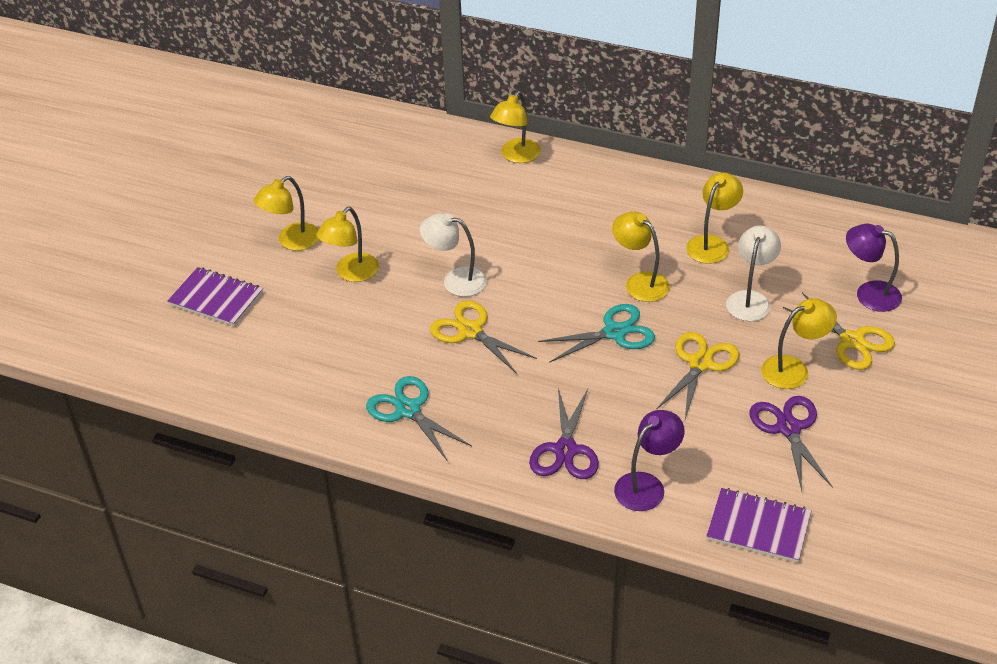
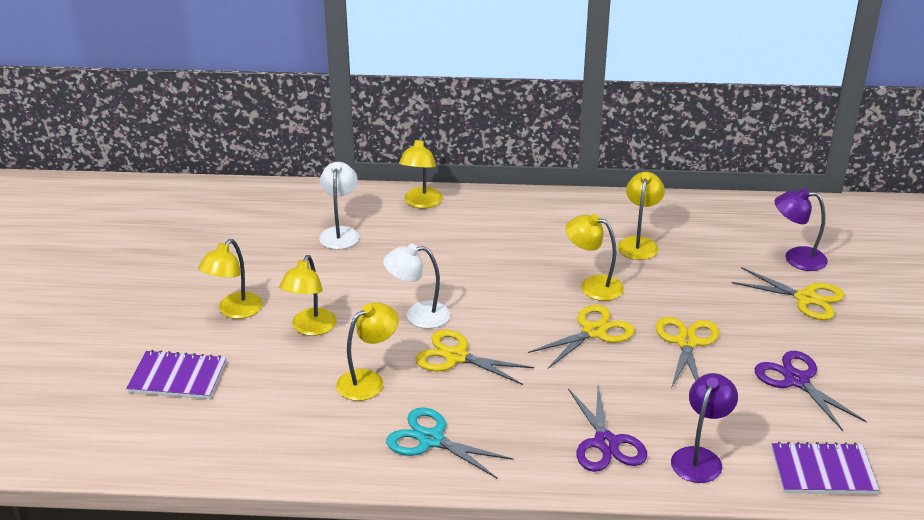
camera: 20 degrees left, 10 degrees down
(614, 333) = (594, 332): turquoise scissors -> yellow scissors
(750, 299) = (699, 281): white lamp -> white lamp (340, 233)
(793, 369) = (771, 330): yellow lamp -> yellow lamp (368, 380)

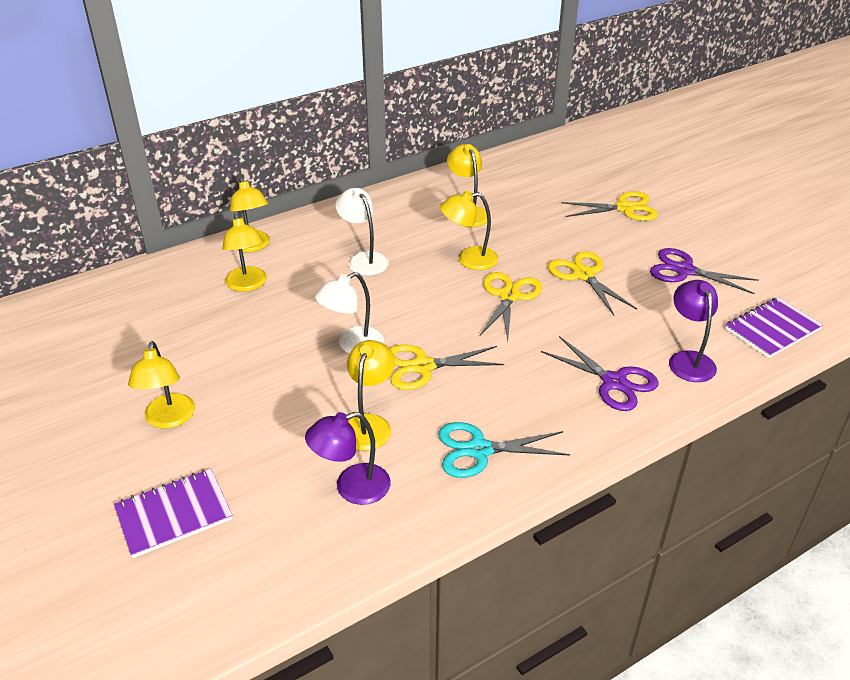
camera: 35 degrees left, 5 degrees up
(310, 328) = (264, 401): yellow lamp -> yellow lamp (248, 285)
(340, 233) = (202, 301): white lamp -> white lamp (364, 259)
(796, 258) = (587, 182): purple lamp -> purple lamp (352, 488)

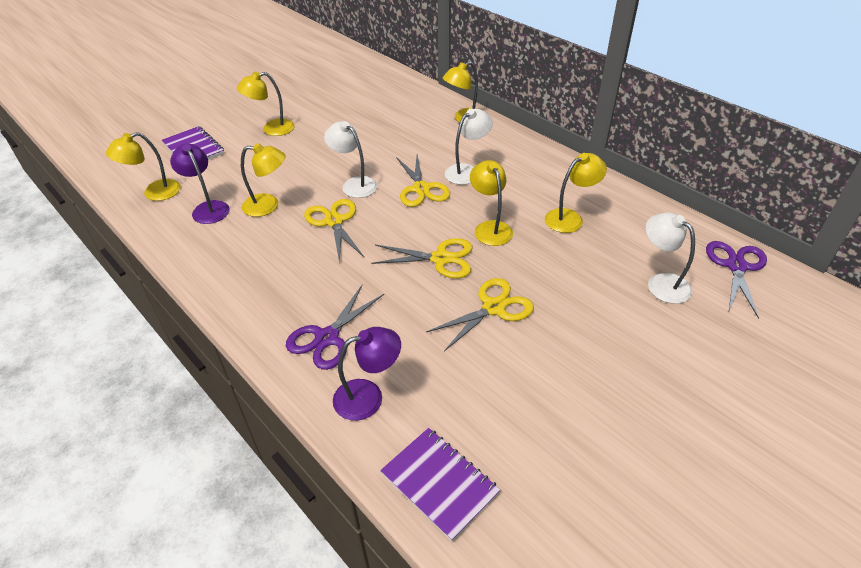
camera: 80 degrees right, 5 degrees up
(248, 285) = (415, 127): yellow lamp -> yellow lamp (154, 193)
(479, 450) = (241, 262): turquoise scissors -> none
(565, 188) = (661, 283): none -> white lamp
(625, 208) = (647, 337): yellow scissors -> yellow scissors (421, 189)
(684, 270) = (535, 396): purple scissors -> purple scissors (736, 266)

